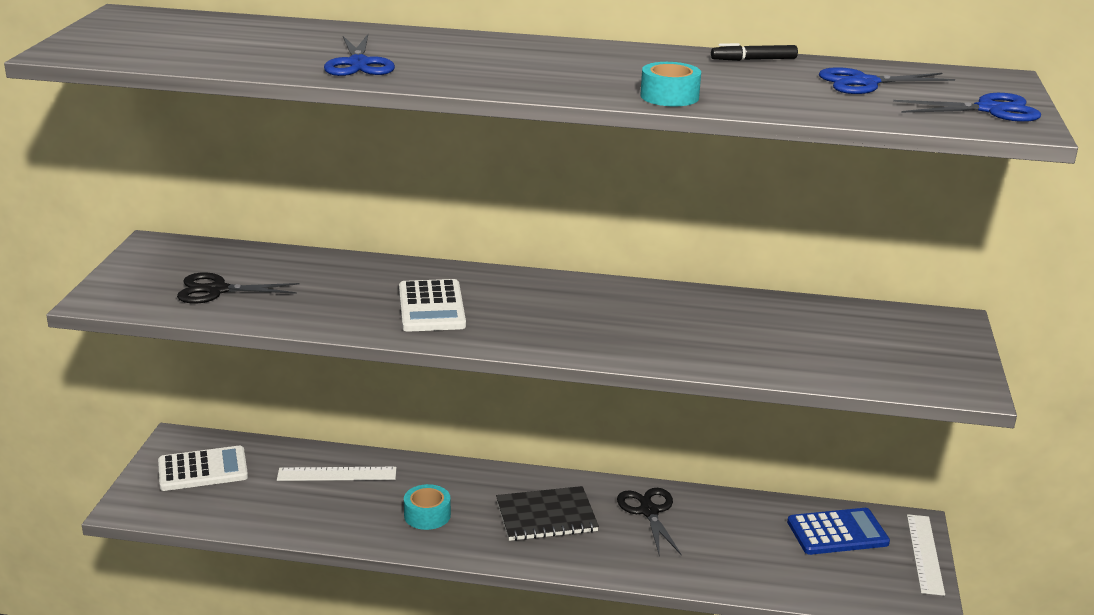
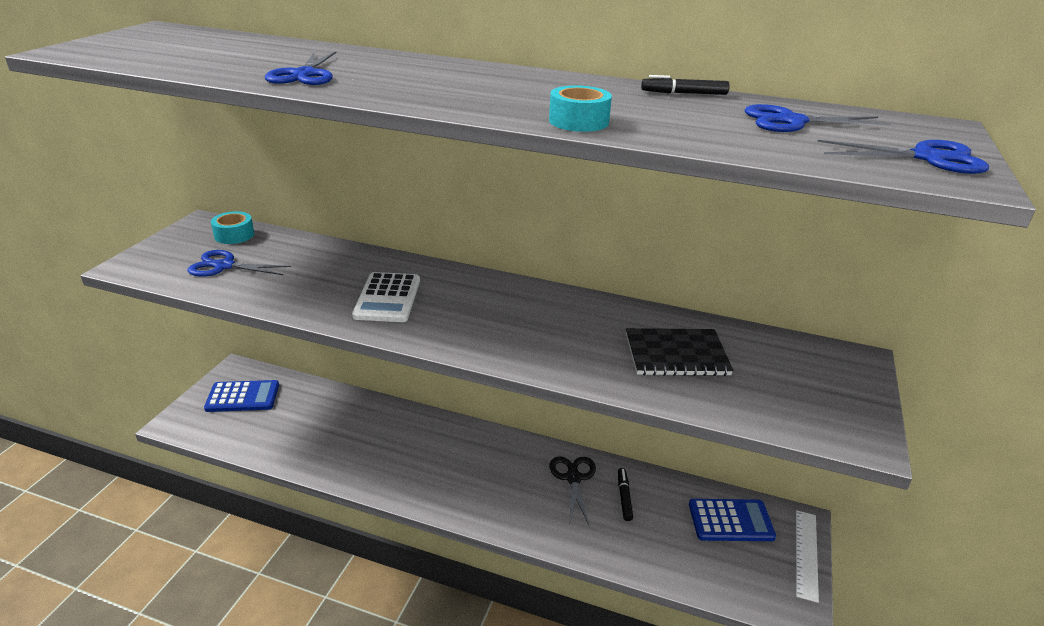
camera: 10 degrees right, 5 degrees up
(203, 470) = (243, 397): white calculator -> blue calculator
(217, 290) = (224, 266): black scissors -> blue scissors
(337, 474) = (339, 412): white ruler -> none
(427, 515) = (394, 459): turquoise tape -> turquoise tape (234, 235)
(546, 516) = (488, 472): black notebook -> black notebook (676, 354)
(712, 523) = (624, 497): none -> black marker

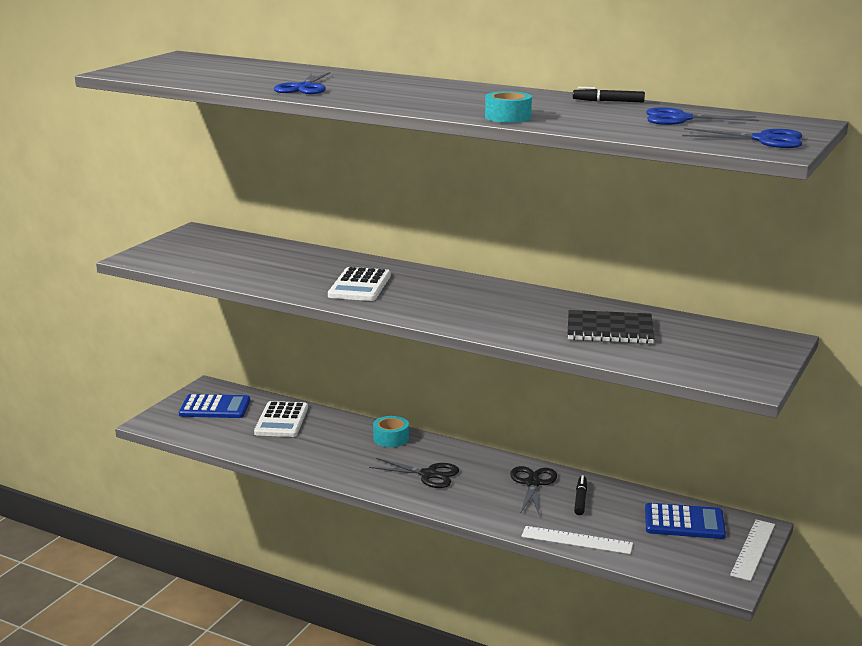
camera: 10 degrees right, 10 degrees down
(224, 266) = (217, 260): blue scissors -> none
(234, 235) = (225, 240): turquoise tape -> turquoise tape (391, 438)
(312, 410) = (281, 420): none -> white calculator
(468, 475) = (428, 475): none -> black scissors
(633, 558) = (577, 540): none -> white ruler

